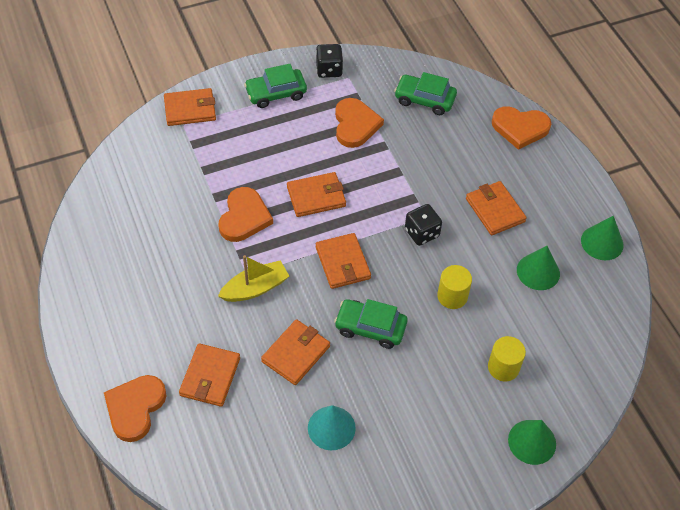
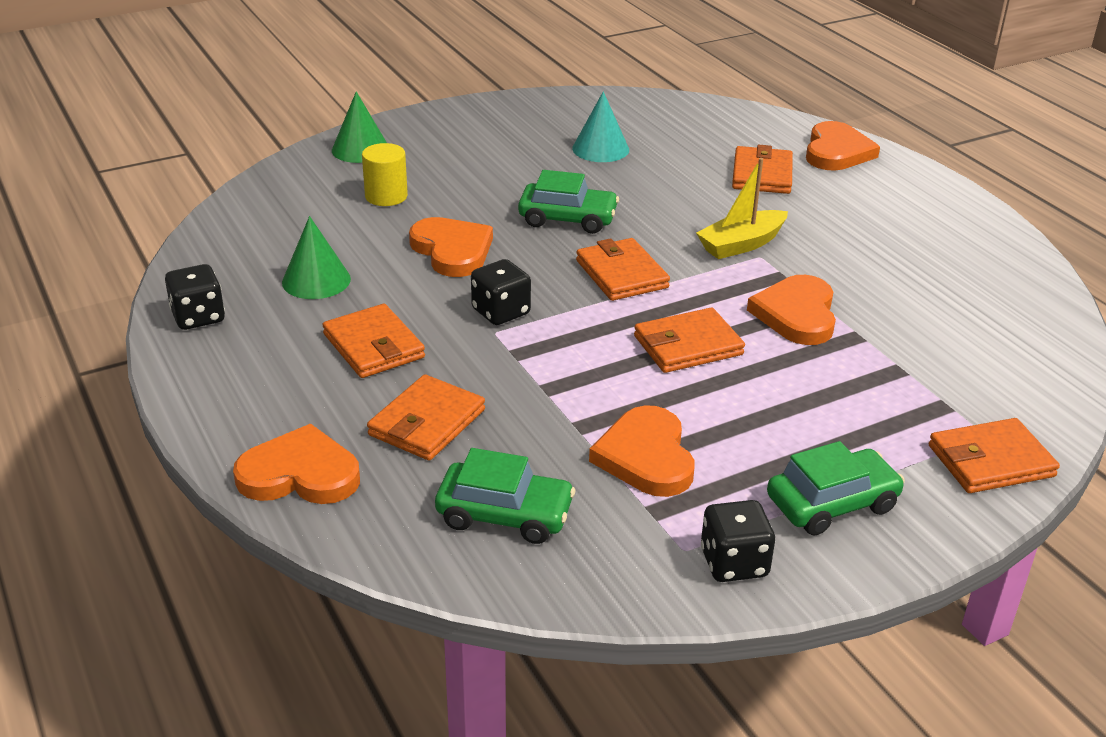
camera: 175 degrees right, 20 degrees down
(295, 354) = (662, 195): orange wallet -> orange wallet (427, 422)
(452, 296) = (452, 250): yellow cylinder -> orange heart
(602, 242) = (198, 317): green cone -> black dice

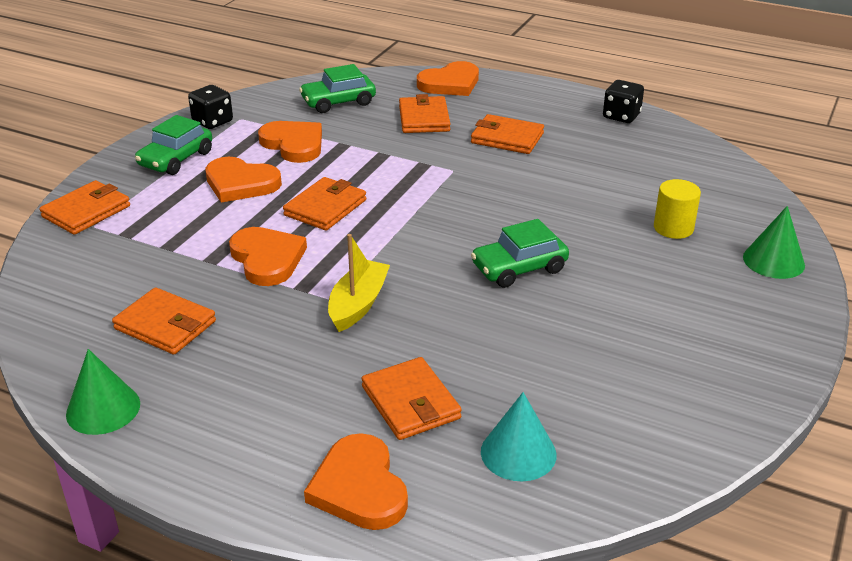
camera: 145 degrees right, 0 degrees up
(316, 280) = (602, 156): green cone -> green cone (103, 409)
(452, 250) = (558, 207): orange heart -> orange heart (241, 183)
(501, 312) = (466, 182): black dice -> none
(600, 149) = (596, 362): turquoise cone -> turquoise cone (518, 453)
(621, 274) = (422, 238): orange wallet -> orange wallet (165, 325)

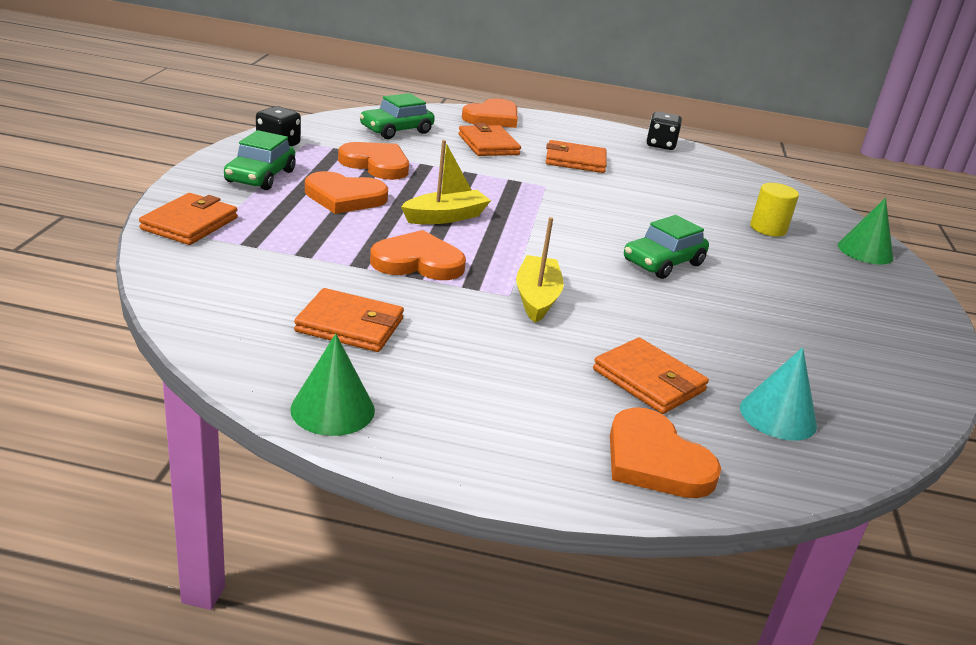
camera: 20 degrees left, 5 degrees down
(267, 259) = (418, 262): orange heart -> orange heart turned 45 degrees counterclockwise
(325, 208) = (445, 217): orange wallet -> yellow boat

